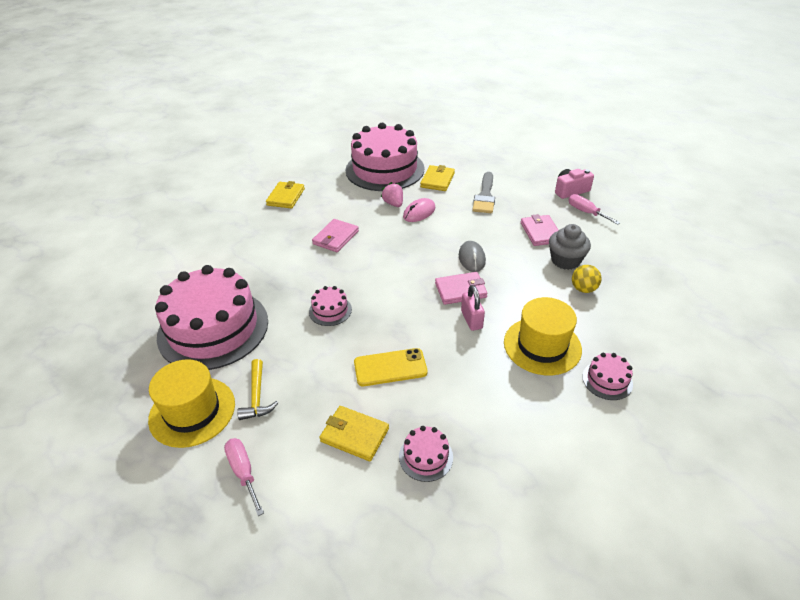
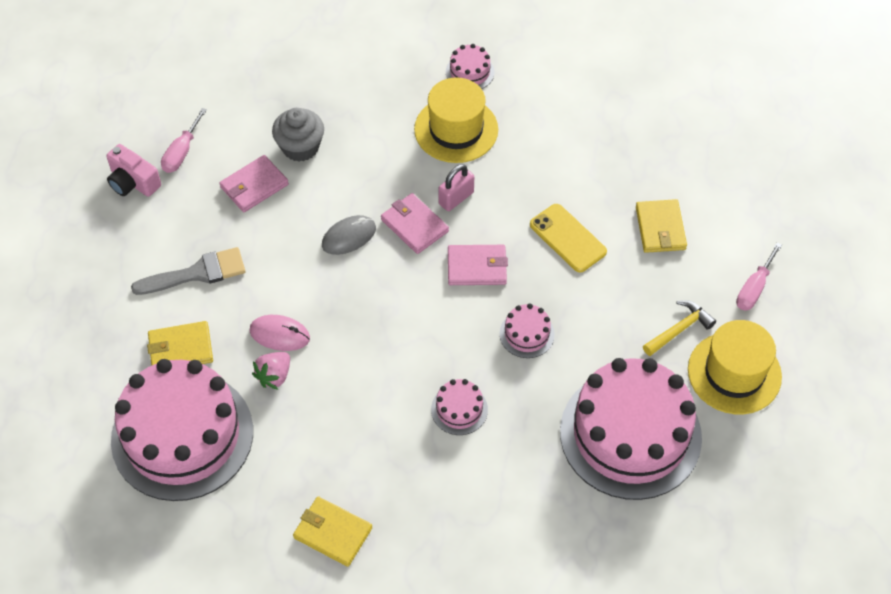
camera: 120 degrees left, 15 degrees up
(286, 197) = (332, 532): yellow wallet -> yellow wallet turned 45 degrees clockwise
(335, 237) = (393, 405): pink wallet -> pink wallet (477, 267)
(426, 457) = (643, 169): pink cake -> pink cake (459, 409)
(583, 289) = (344, 119): yellow ball -> none

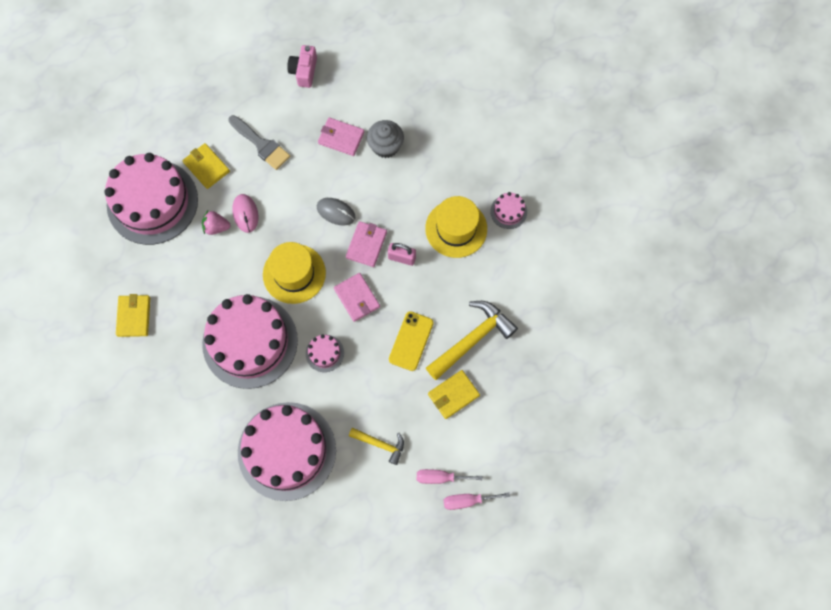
camera: 60 degrees right, 15 degrees up
(182, 152) = (341, 84): pink screwdriver -> pink screwdriver (467, 501)
(459, 409) = (250, 342): pink cake -> pink cake, size x2.47
(603, 178) = (472, 339): none -> yellow hammer
(734, 373) = (366, 494): yellow hat -> yellow hat (294, 273)

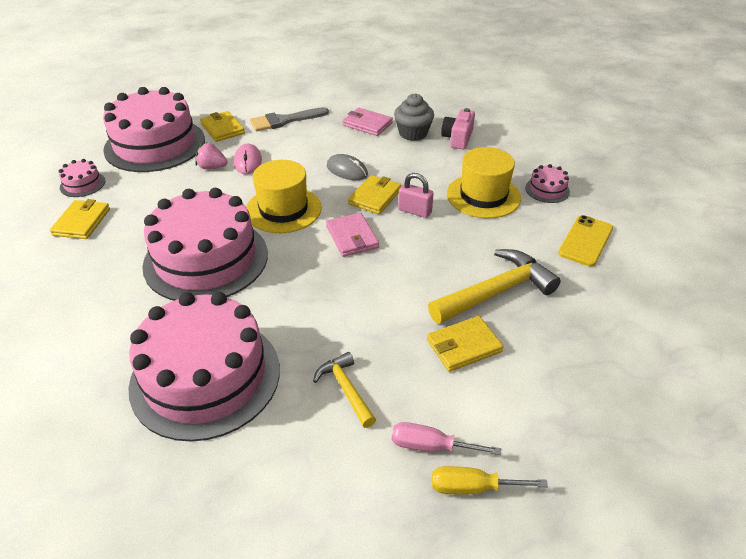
camera: 10 degrees right, 30 degrees down
(261, 144) = (284, 121): grey brush -> grey brush turned 105 degrees clockwise
(304, 71) = (343, 85): pink camera -> pink camera (457, 138)
(324, 353) = (296, 281): pink cake -> pink cake (82, 184)
(366, 245) = (375, 197): pink wallet -> yellow wallet
(381, 444) = (346, 389): yellow hammer -> yellow hammer turned 150 degrees counterclockwise
(411, 341) = (412, 283): yellow phone -> yellow phone (585, 241)
(467, 501) = (472, 487): pink screwdriver -> yellow screwdriver

